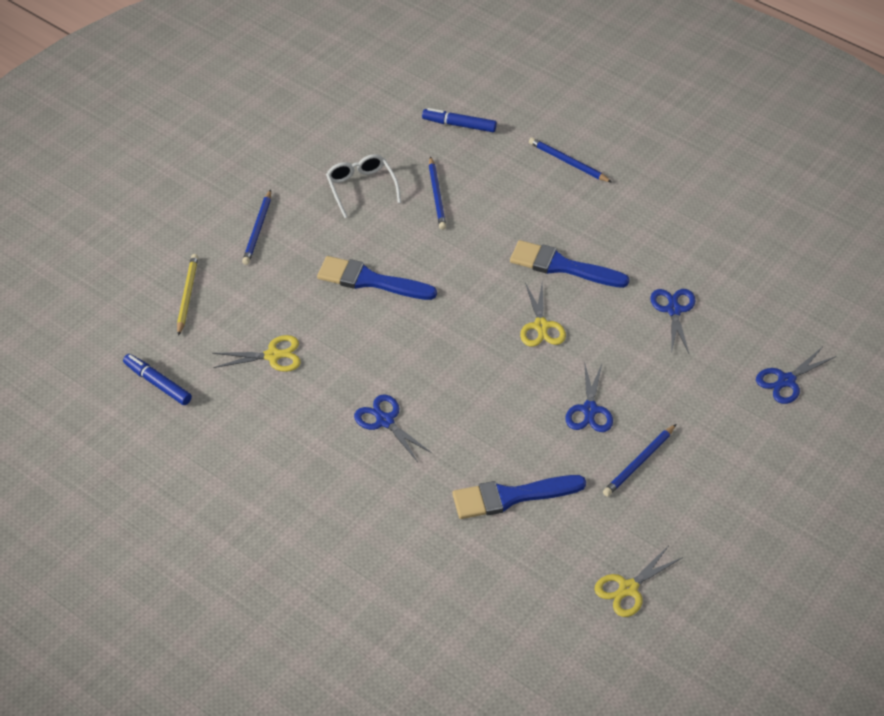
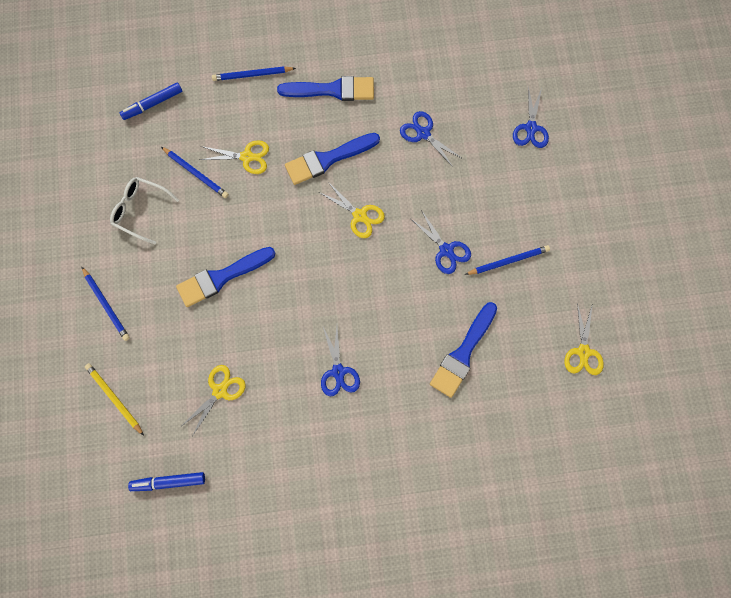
camera: 45 degrees left, 25 degrees up
(385, 421) = (338, 372): blue scissors -> blue scissors turned 105 degrees counterclockwise
(493, 215) = (247, 157): none -> yellow scissors
(627, 221) = (332, 90): none -> blue brush
(639, 462) = (508, 261): blue pencil -> blue pencil turned 105 degrees counterclockwise

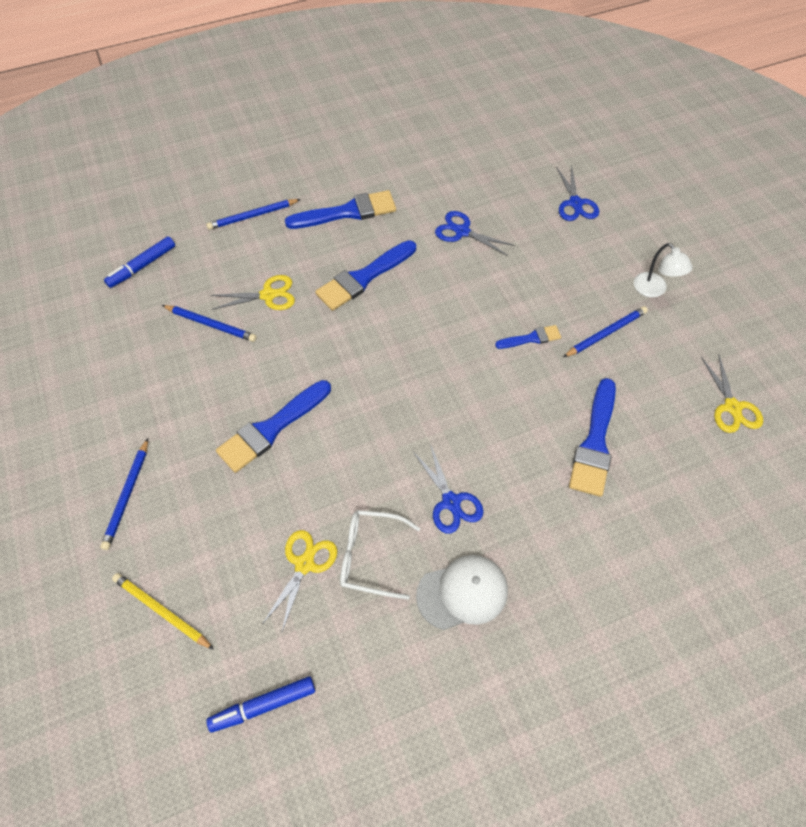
camera: 15 degrees left, 15 degrees down
(106, 304) = (127, 495): blue pencil -> blue pencil turned 60 degrees clockwise
(141, 211) = (151, 378): white glasses -> white glasses (371, 556)
(325, 442) = (462, 593): none -> white cap
(359, 215) = (419, 325): yellow scissors -> none
(446, 250) = (531, 338): blue scissors -> blue brush
(564, 231) = (654, 290): none -> white lamp

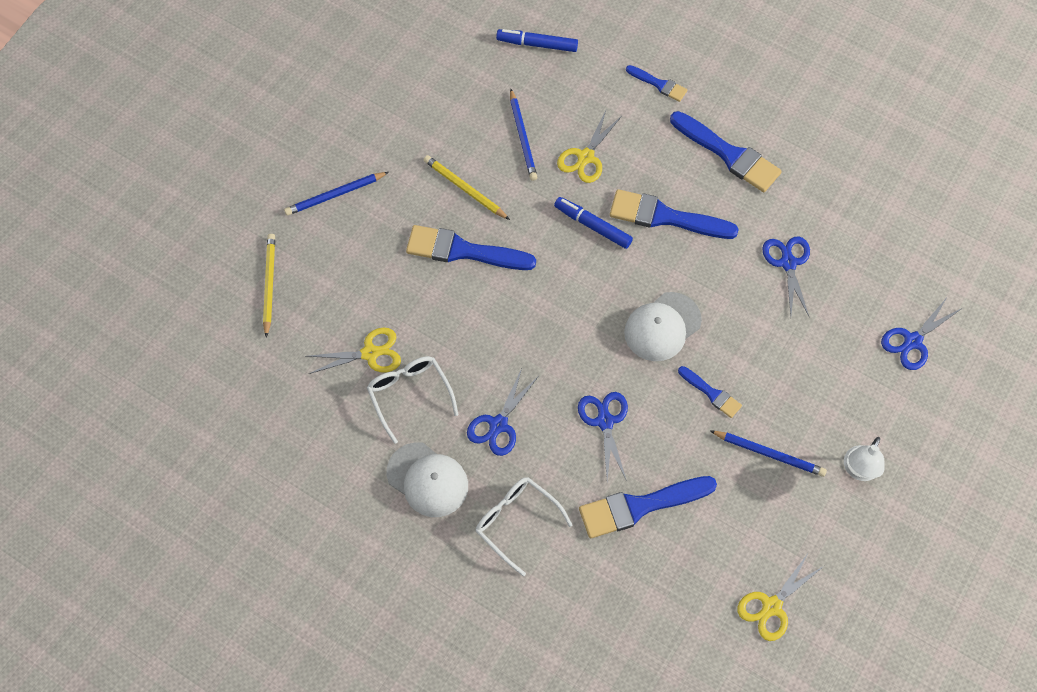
camera: 55 degrees right, 5 degrees up
(217, 392) = (465, 189): none -> yellow pencil
(253, 216) = (659, 84): blue pencil -> blue brush
(263, 705) = (251, 398): blue marker -> blue marker (592, 226)
(268, 295) = (586, 157): yellow scissors -> yellow scissors turned 75 degrees clockwise
(452, 335) = (662, 327): none -> white cap
(504, 422) = (605, 421): none -> blue scissors
(551, 544) = (517, 523): none -> white glasses

